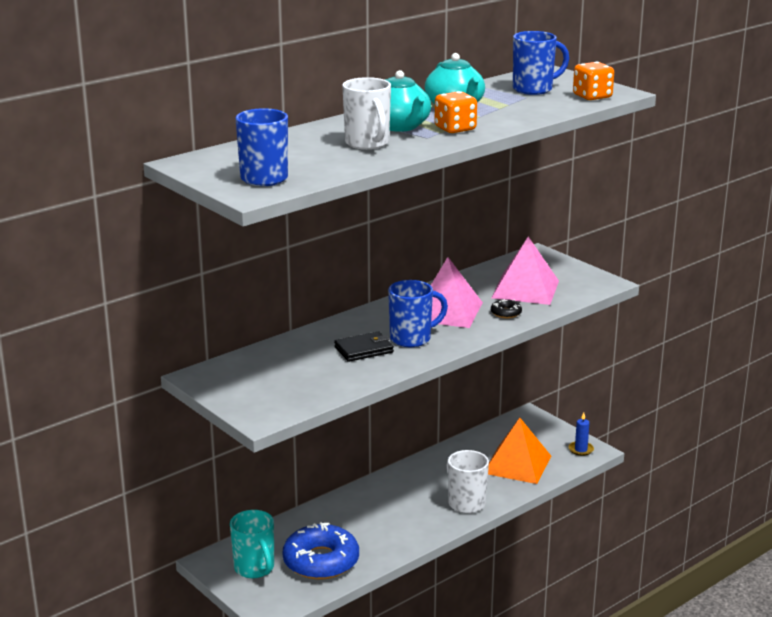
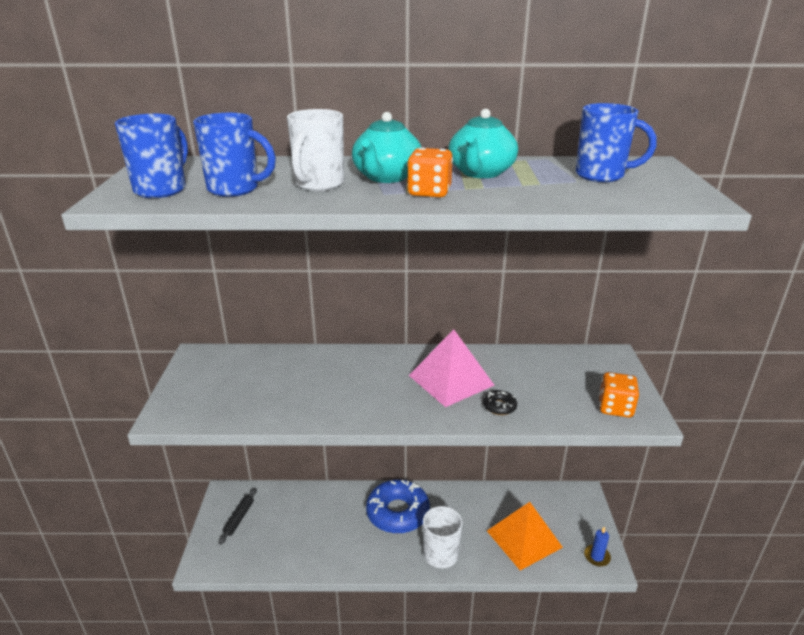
camera: 40 degrees right, 5 degrees up
(255, 569) = (239, 518): turquoise mug -> black rolling pin
(321, 561) = (283, 540): blue donut -> blue donut (398, 512)
(364, 350) = (332, 387): black wallet -> none
(412, 339) = (383, 395): blue mug -> blue mug (235, 189)
(525, 289) = (552, 388): pink pyramid -> none
(592, 96) = (656, 198): orange dice -> orange dice (615, 408)

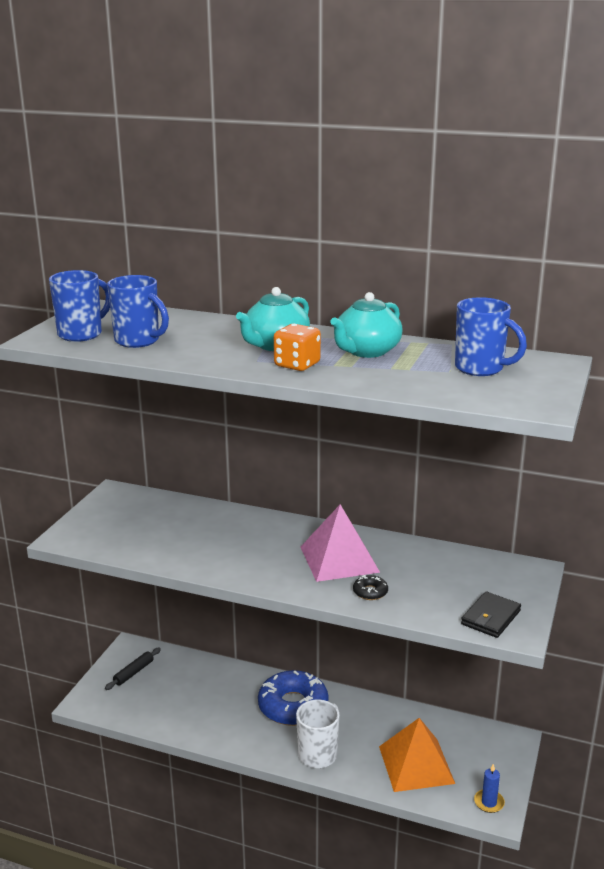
camera: 20 degrees right, 5 degrees down
(318, 185) = (210, 345): white mug -> none
(615, 408) = (490, 618): orange dice -> black wallet

